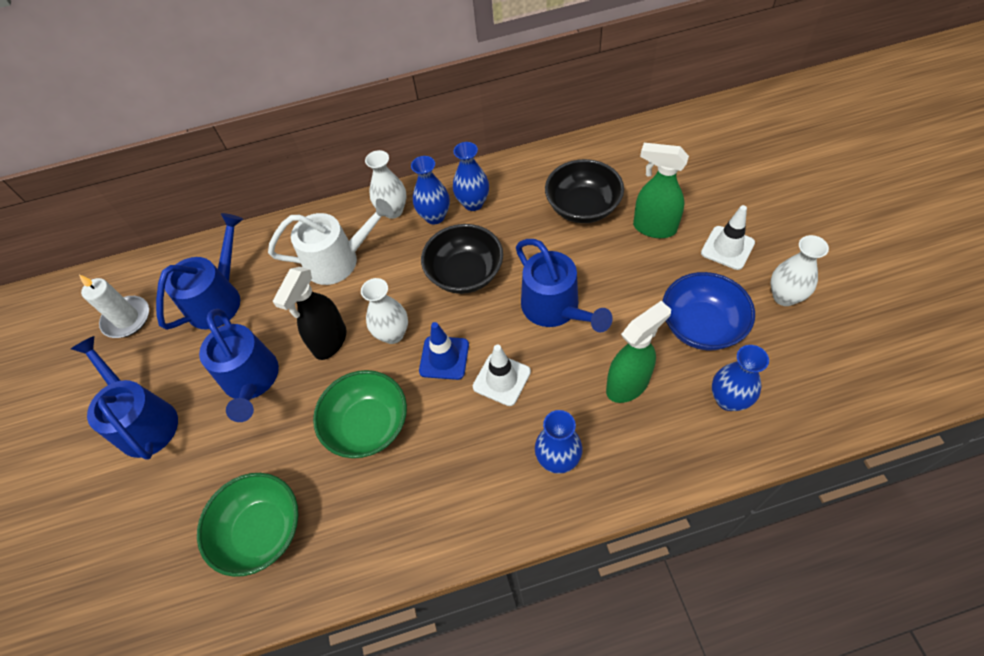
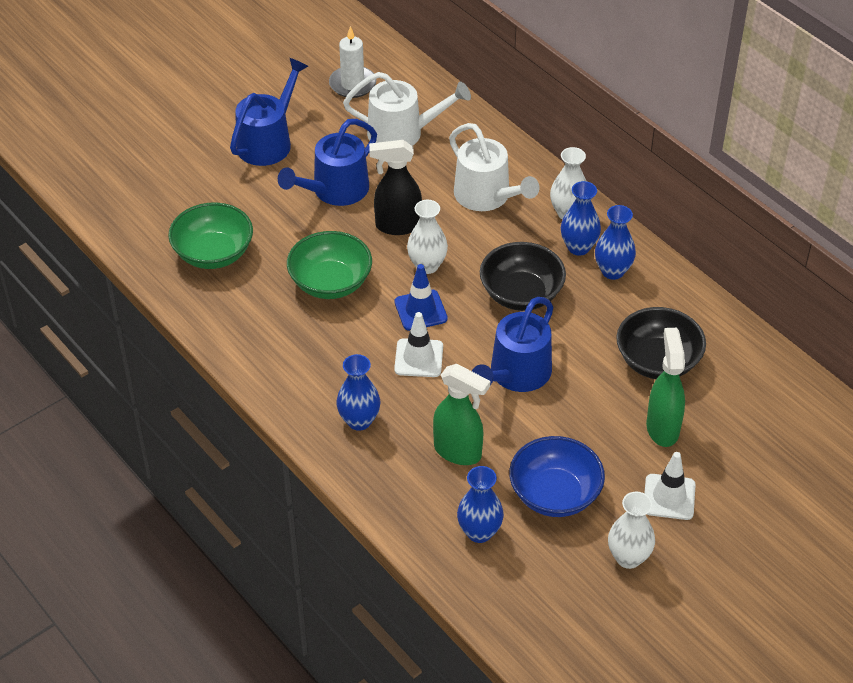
camera: 60 degrees right, 10 degrees down
(218, 299) = (402, 133): blue watering can -> white watering can

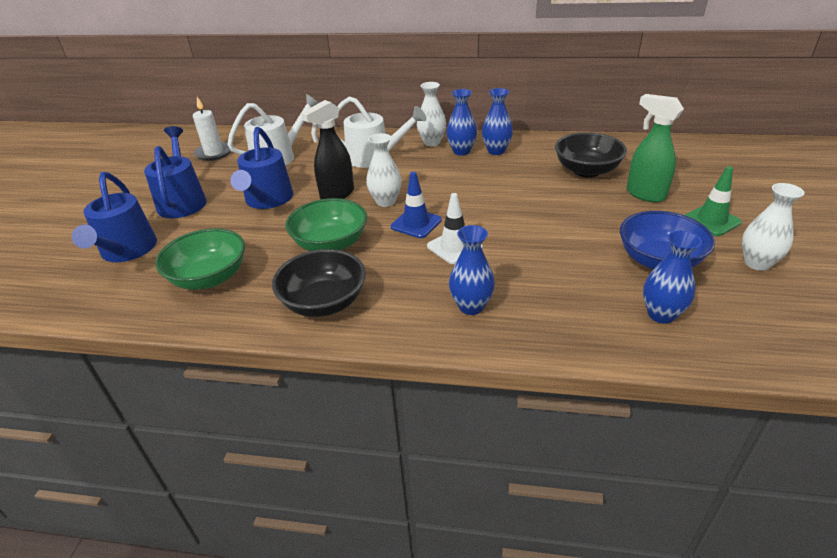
camera: 40 degrees left, 10 degrees down
(458, 452) = (565, 279): green spray bottle -> none
(516, 374) = (527, 219): blue watering can -> blue watering can (127, 251)
(521, 294) = (464, 184): black bowl -> black bowl (324, 302)
(669, 497) = (711, 220): white traffic cone -> green traffic cone

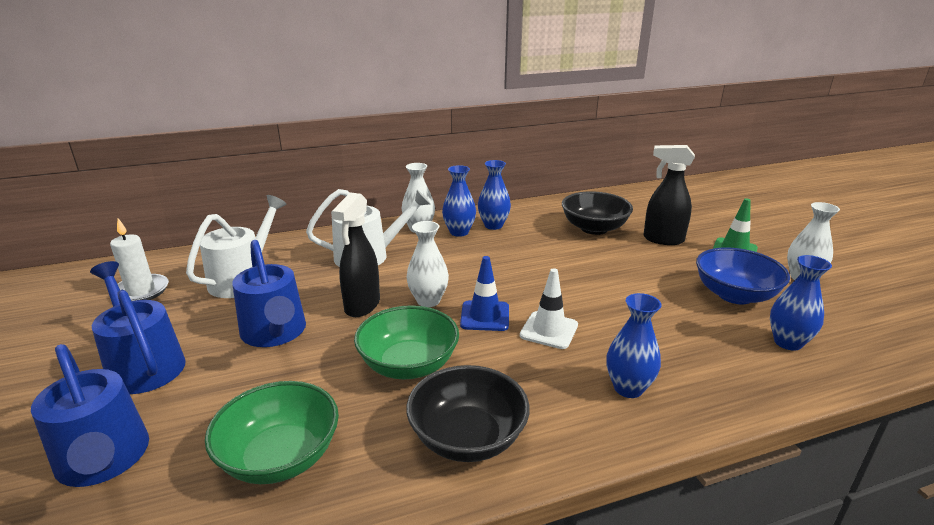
camera: 30 degrees left, 10 degrees down
(645, 194) = (662, 239): green spray bottle -> black spray bottle

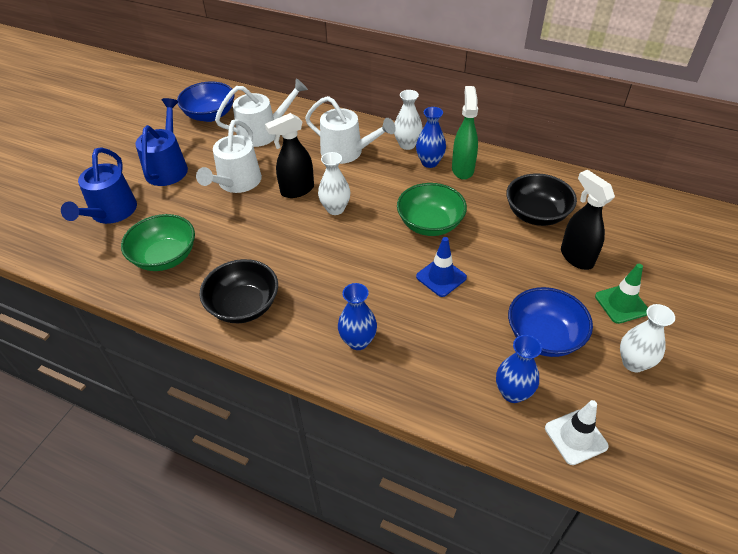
camera: 45 degrees right, 20 degrees up
(141, 291) = (210, 115): white candle -> blue bowl
(275, 333) = (237, 182): blue watering can -> white watering can
(408, 365) = (271, 245): green bowl -> green bowl (430, 224)
(485, 316) = (351, 240): blue traffic cone -> blue traffic cone (441, 277)
(493, 225) = (462, 169): blue vase -> green spray bottle
(549, 330) = (372, 275): white traffic cone -> white traffic cone (575, 437)

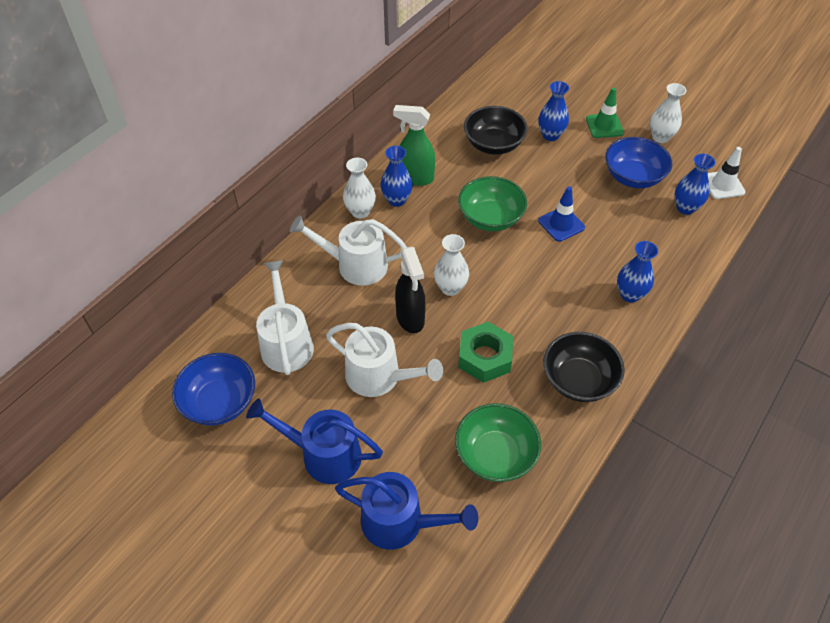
camera: 80 degrees left, 5 degrees up
(262, 239) = (485, 357): none -> green nut
(346, 152) = (355, 265): white watering can -> white watering can turned 120 degrees counterclockwise
(576, 257) = (550, 135): black spray bottle -> blue vase

